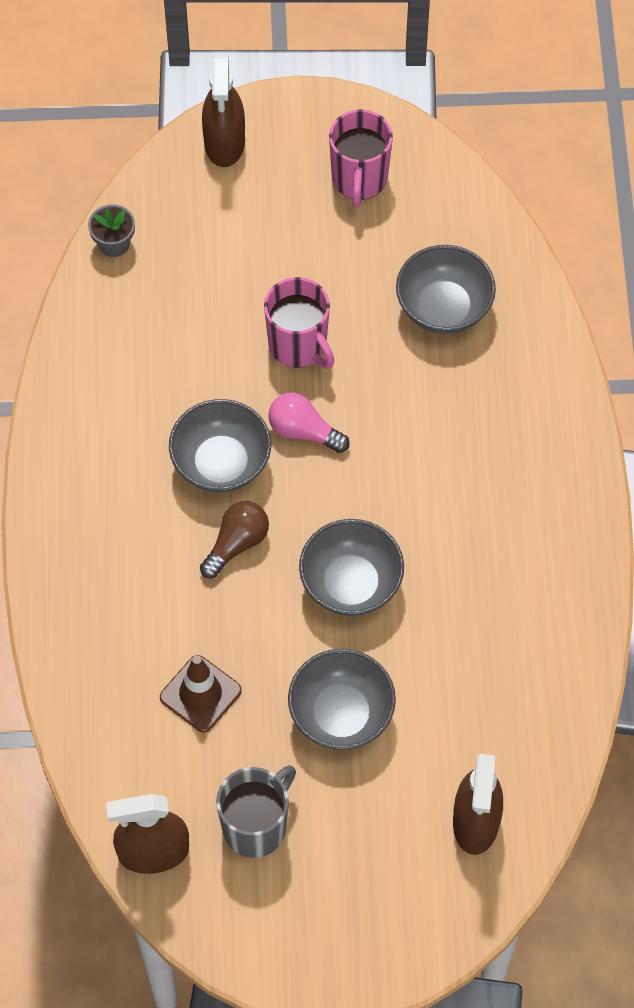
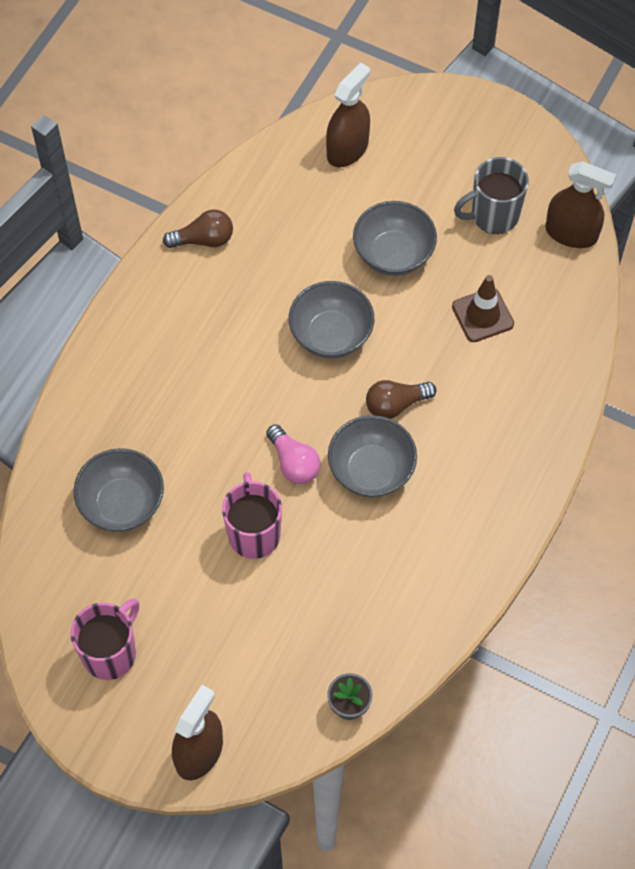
camera: 150 degrees left, 0 degrees up
(560, 619) = (203, 240): none -> brown light bulb

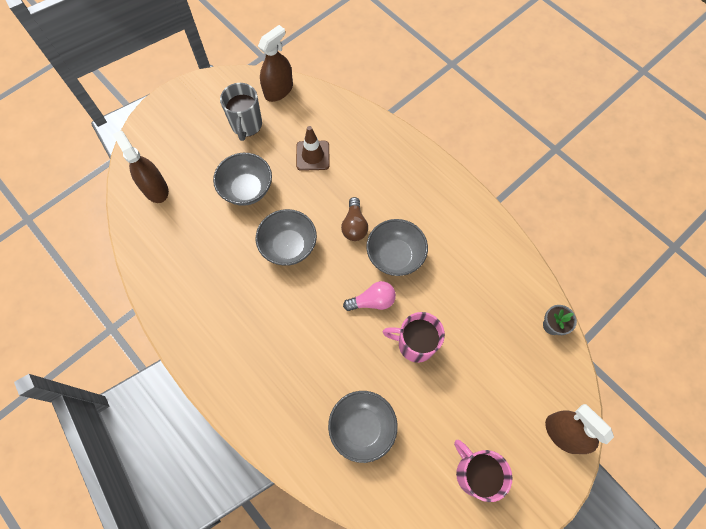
camera: 70 degrees left, 5 degrees up
(203, 240) = (178, 302): brown light bulb -> none

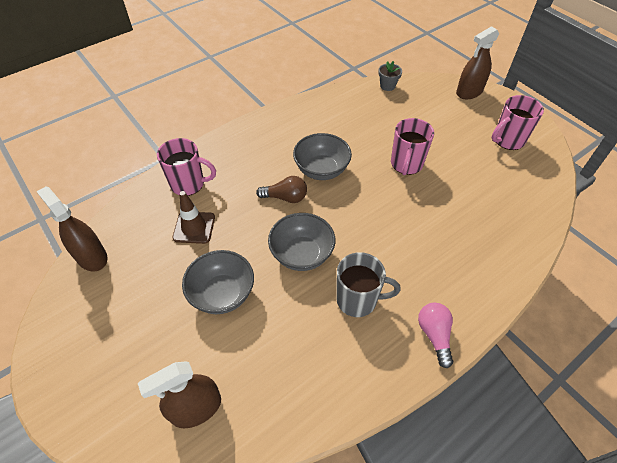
camera: 85 degrees left, 15 degrees down
(246, 125) = (130, 293): grey mug -> grey mug (358, 300)
(362, 428) = (485, 206): grey bowl -> none
(363, 141) = (188, 184): none -> pink mug
(372, 301) = (366, 190): pink light bulb -> pink light bulb (434, 335)

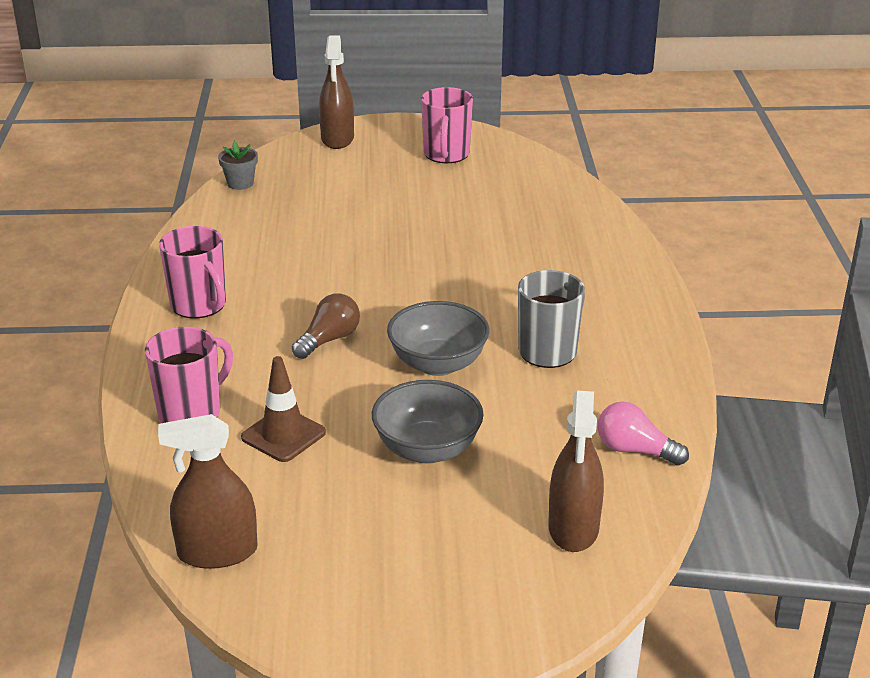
camera: 55 degrees left, 20 degrees down
(321, 170) = (319, 294): grey bowl -> none
(406, 164) = (393, 232): pink mug -> pink mug (199, 305)
(434, 335) = (645, 322): pink light bulb -> pink light bulb (635, 450)

